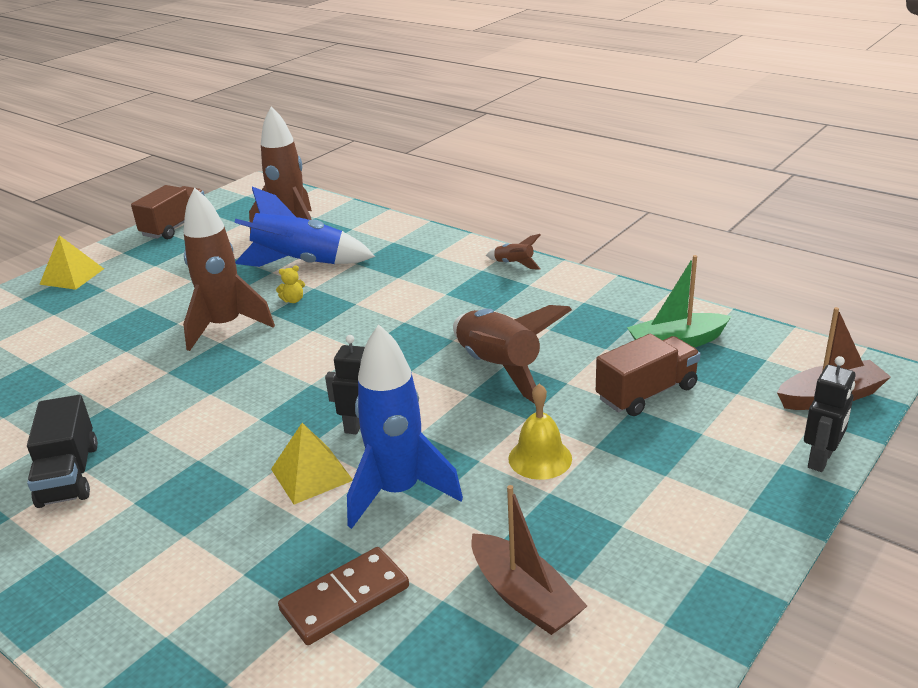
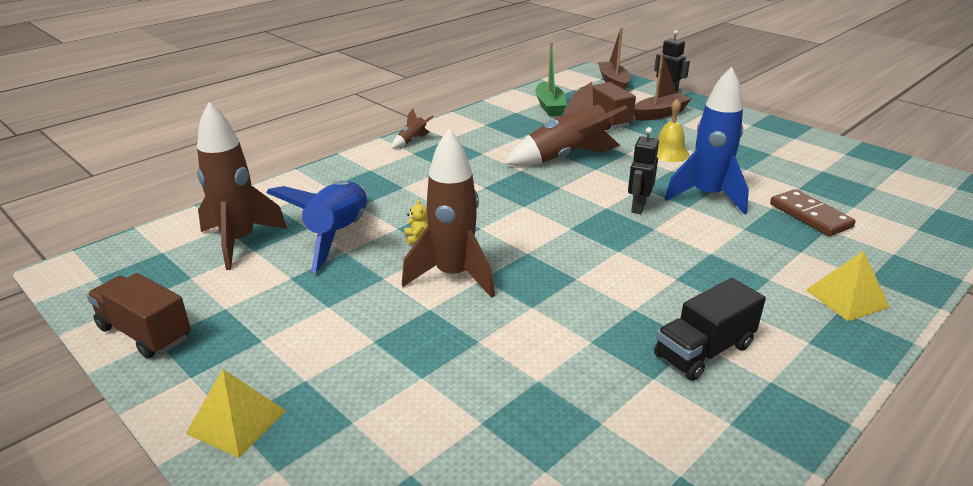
camera: 85 degrees left, 0 degrees up
(69, 475) = (703, 351): black truck -> black truck turned 150 degrees clockwise
(311, 474) = (691, 227): yellow pyramid -> yellow pyramid (847, 298)
(524, 596) = (788, 166): brown boat -> brown boat (659, 114)

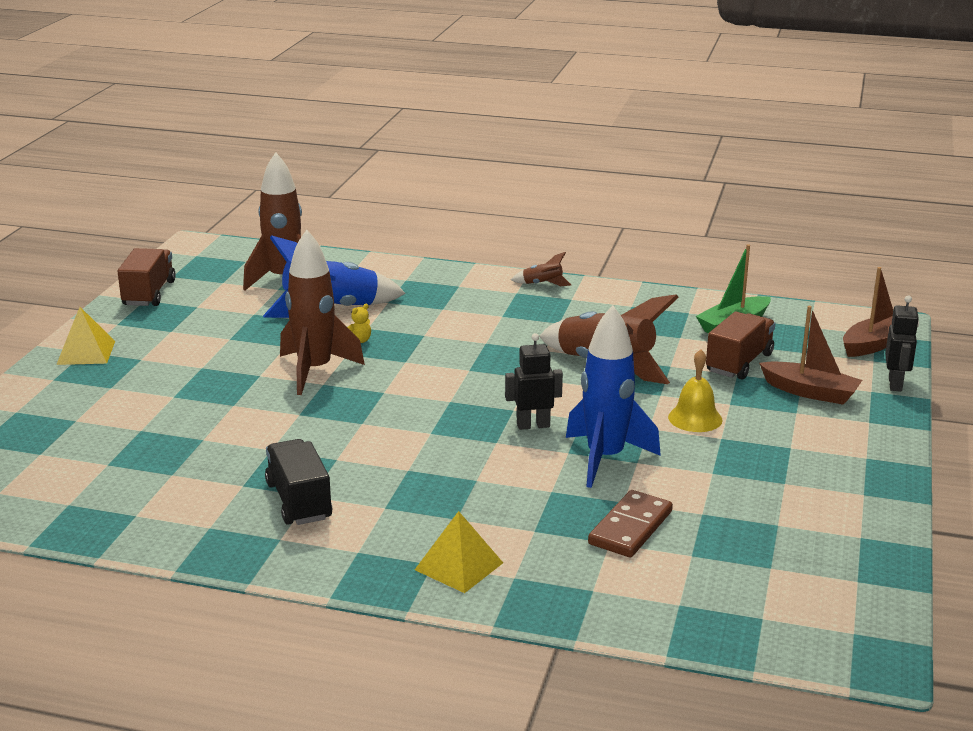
camera: 60 degrees right, 5 degrees down
(703, 351) = (299, 501): black truck -> black truck turned 45 degrees clockwise

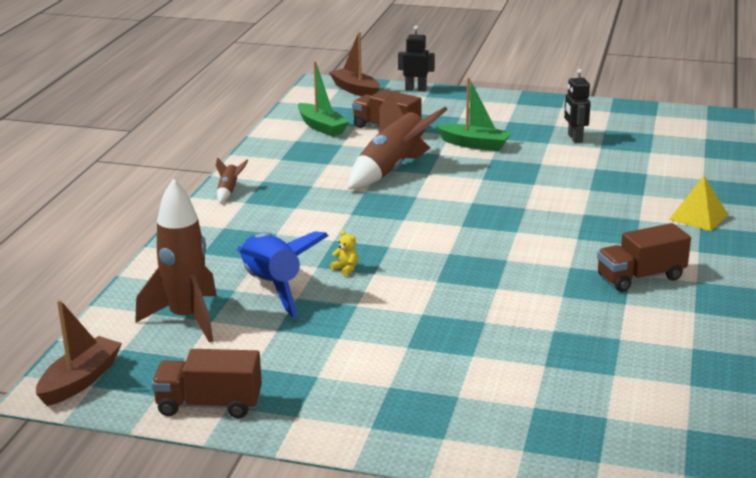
camera: 90 degrees left, 0 degrees up
(86, 352) = (374, 426): yellow pyramid -> none
(299, 501) = (640, 277): black truck -> brown truck
(315, 371) = (411, 286): brown rocket -> none
(533, 425) = (496, 195): black robot -> black robot (574, 138)
(605, 459) = (540, 172): blue rocket -> none
(630, 528) = (627, 167): brown domino -> none
(695, 418) = (474, 144): yellow bell -> green boat
(810, 392) = (430, 111): brown boat -> brown boat (80, 380)

